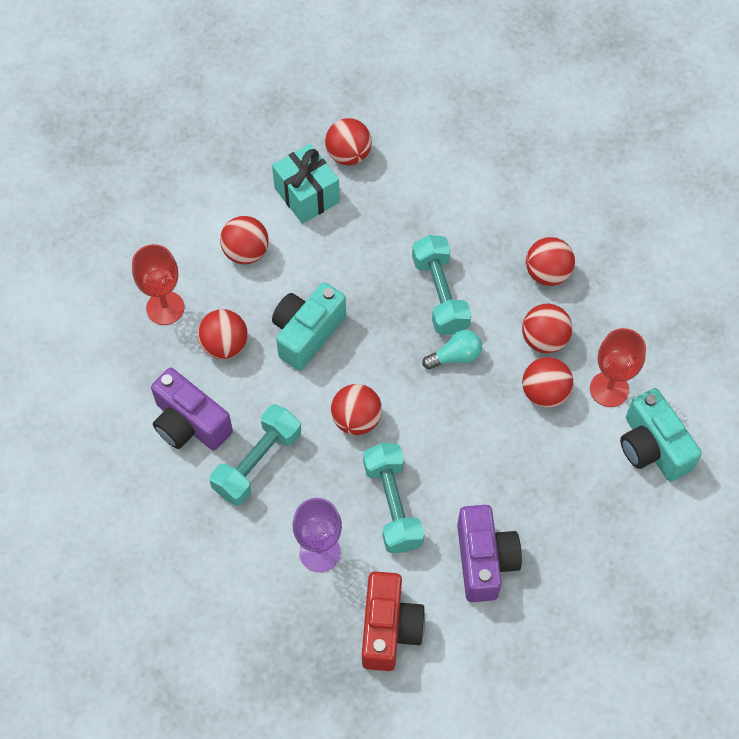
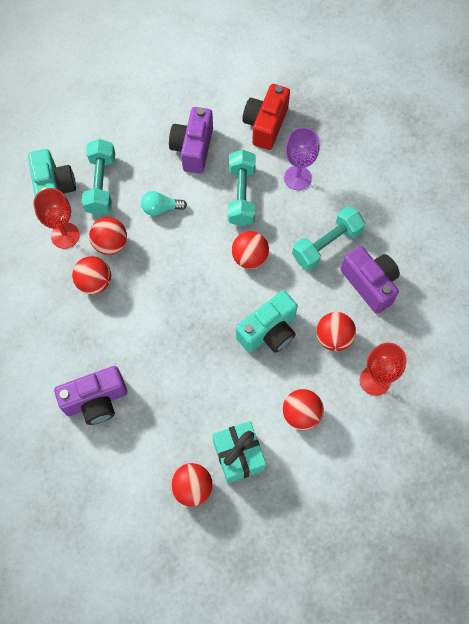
camera: 165 degrees left, 5 degrees up
(440, 294) = (158, 337): turquoise dumbbell -> turquoise dumbbell (101, 184)
(455, 356) = (164, 286): turquoise light bulb -> turquoise light bulb (161, 208)
(486, 211) = (96, 401): none -> purple camera
(547, 273) = (70, 334): red ball -> none

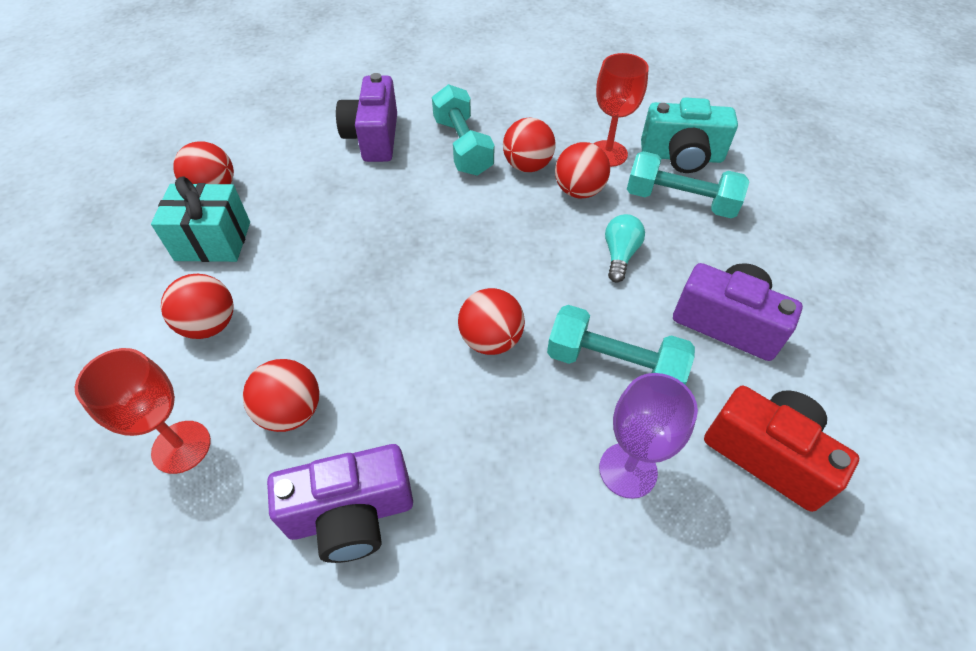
camera: 110 degrees right, 15 degrees down
(269, 331) = (355, 326): turquoise camera -> none
(326, 245) = (465, 468): turquoise dumbbell -> turquoise dumbbell (462, 146)

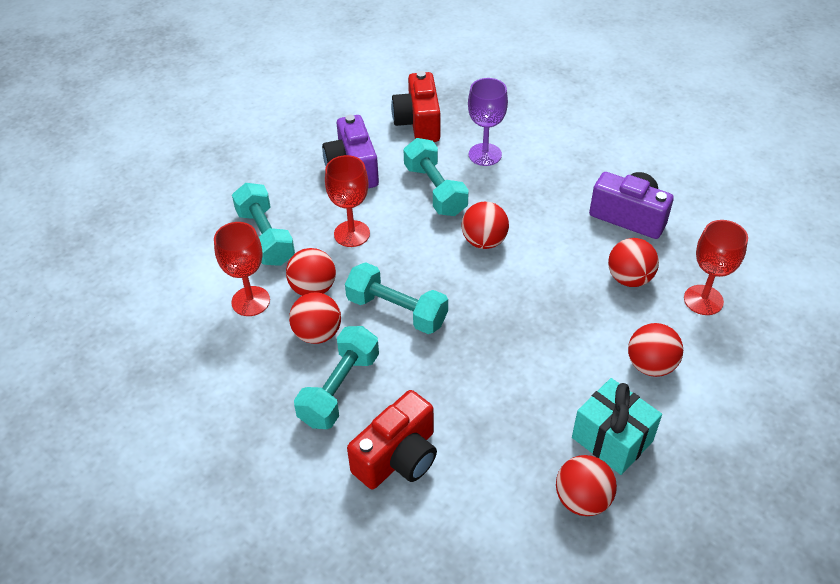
camera: 135 degrees left, 5 degrees down
(373, 138) = (398, 457): purple camera -> red camera
(490, 220) = (397, 311): none -> turquoise dumbbell
(620, 255) = (352, 234): turquoise light bulb -> red goblet
(681, 157) = (211, 262): turquoise camera -> none

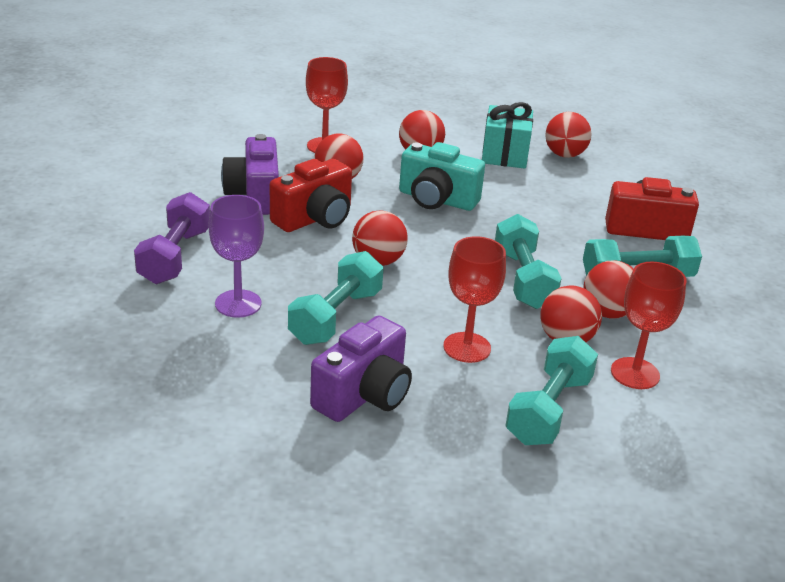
camera: 130 degrees left, 15 degrees down
(418, 123) = (220, 377): red camera -> red camera (315, 218)
(552, 327) = (437, 199): none -> turquoise camera
(563, 147) = (175, 256): none -> purple dumbbell

